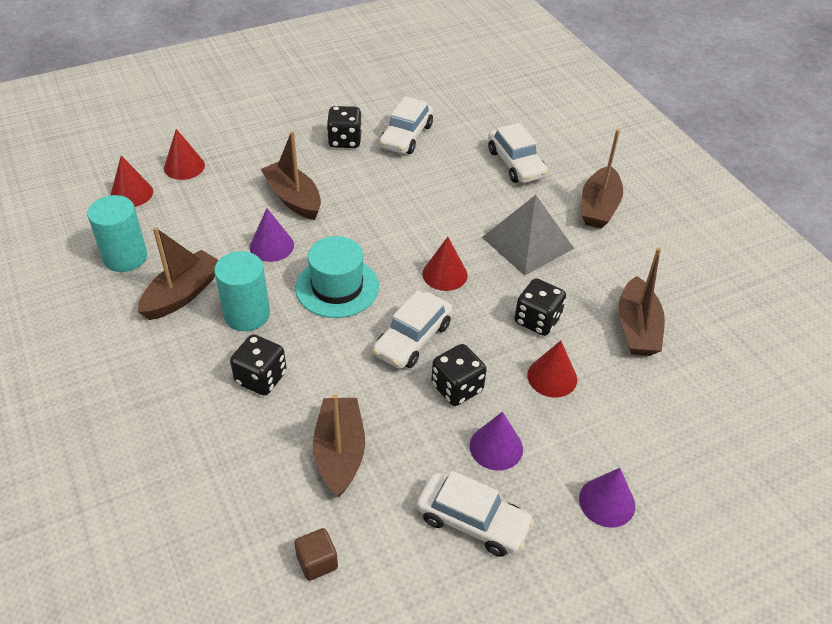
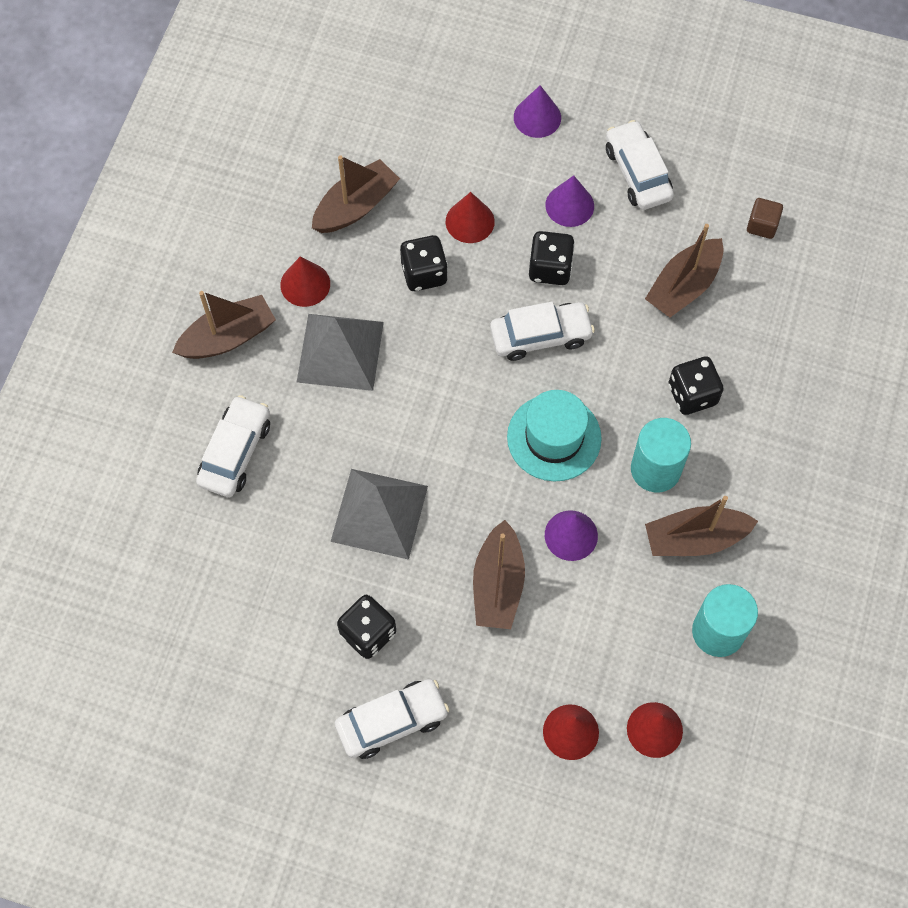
camera: 135 degrees left, 20 degrees up
(401, 187) = (379, 513): none -> grey pyramid
(406, 136) = (298, 585): white car -> white car (392, 722)
(445, 274) = (448, 377): red cone -> red cone (305, 284)

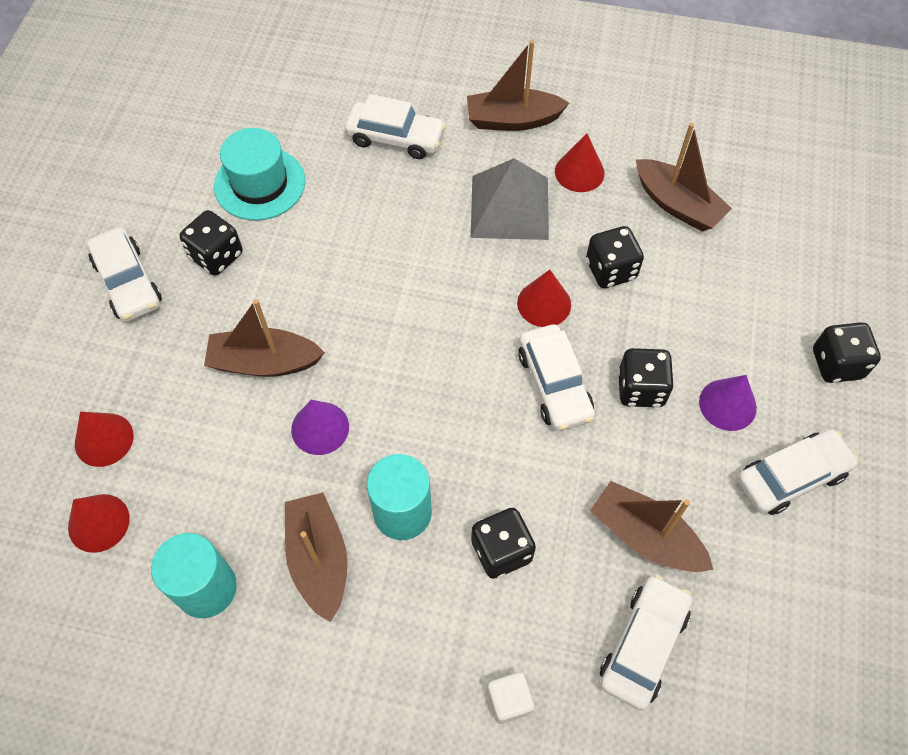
camera: 85 degrees right, 5 degrees down
(228, 337) = (512, 120): brown boat -> brown boat turned 120 degrees clockwise
(379, 513) = (338, 254): grey pyramid -> none
(470, 221) = (683, 307): red cone -> red cone (544, 303)
(537, 117) = (836, 364): purple cone -> black dice
(554, 437) = (433, 405): turquoise hat -> turquoise hat (260, 184)
(762, 225) = (753, 632): brown cube -> none
(771, 302) = (643, 645): none -> white car
(812, 401) = (509, 700): none -> white cube

